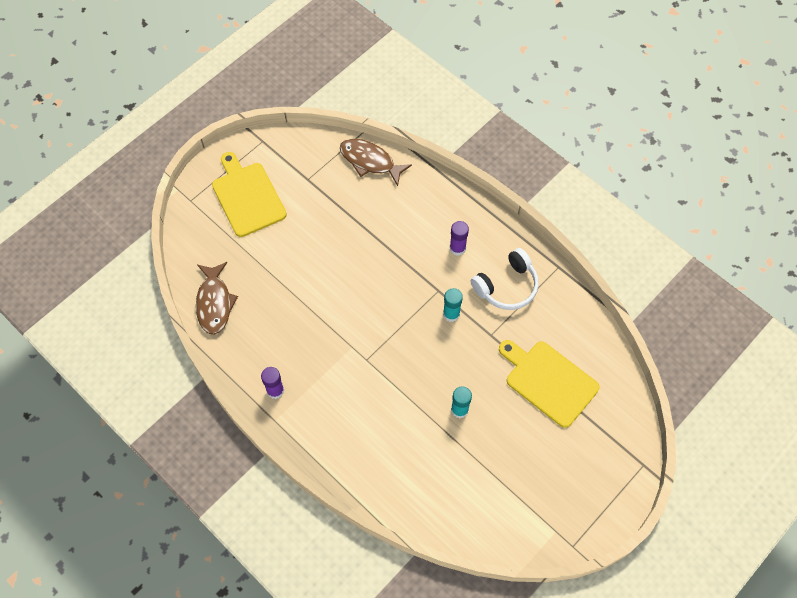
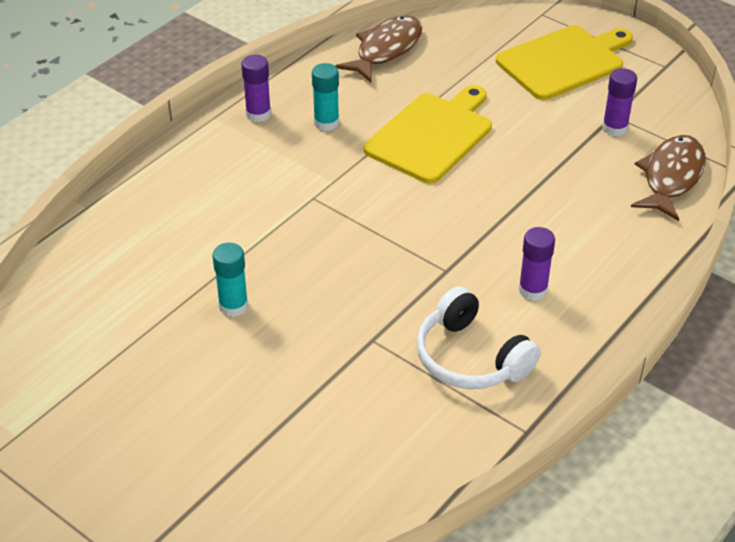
camera: 85 degrees right, 20 degrees down
(214, 303) = (386, 50): brown fish -> brown fish turned 135 degrees clockwise
(320, 181) = (614, 128): none -> purple glue stick
(451, 314) = (405, 288): turquoise glue stick -> turquoise glue stick (326, 123)
(548, 381) = (290, 421): yellow cutting board -> yellow cutting board (432, 135)

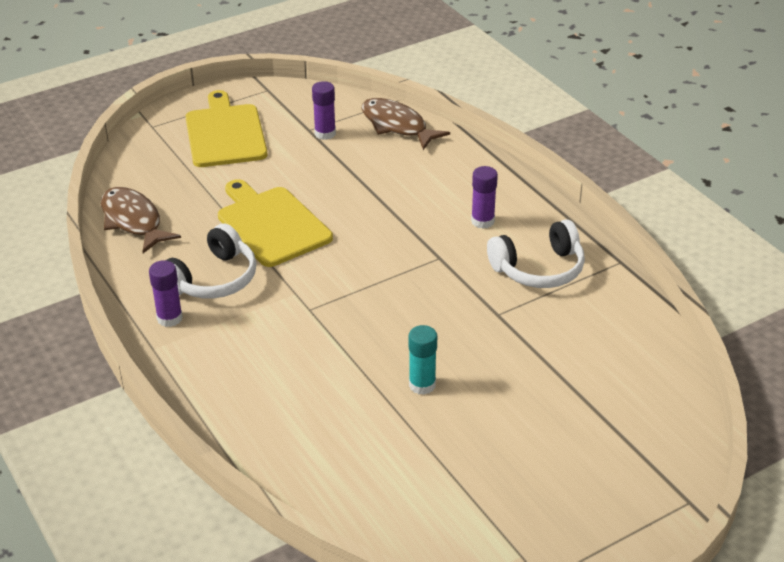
camera: 70 degrees left, 5 degrees down
(326, 123) = (213, 279): turquoise glue stick -> white headphones

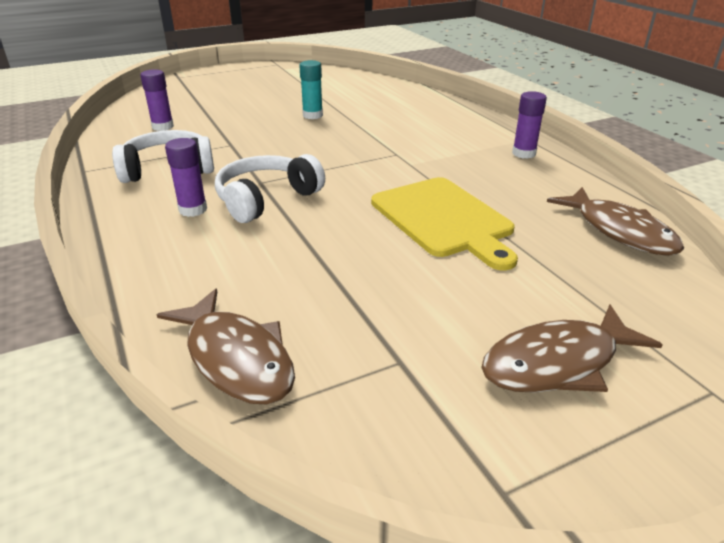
camera: 175 degrees left, 5 degrees down
(213, 279) = (495, 176): white headphones -> white headphones (266, 199)
(225, 133) = (557, 363): yellow cutting board -> brown fish
(325, 133) = (371, 350): purple glue stick -> purple glue stick (163, 127)

